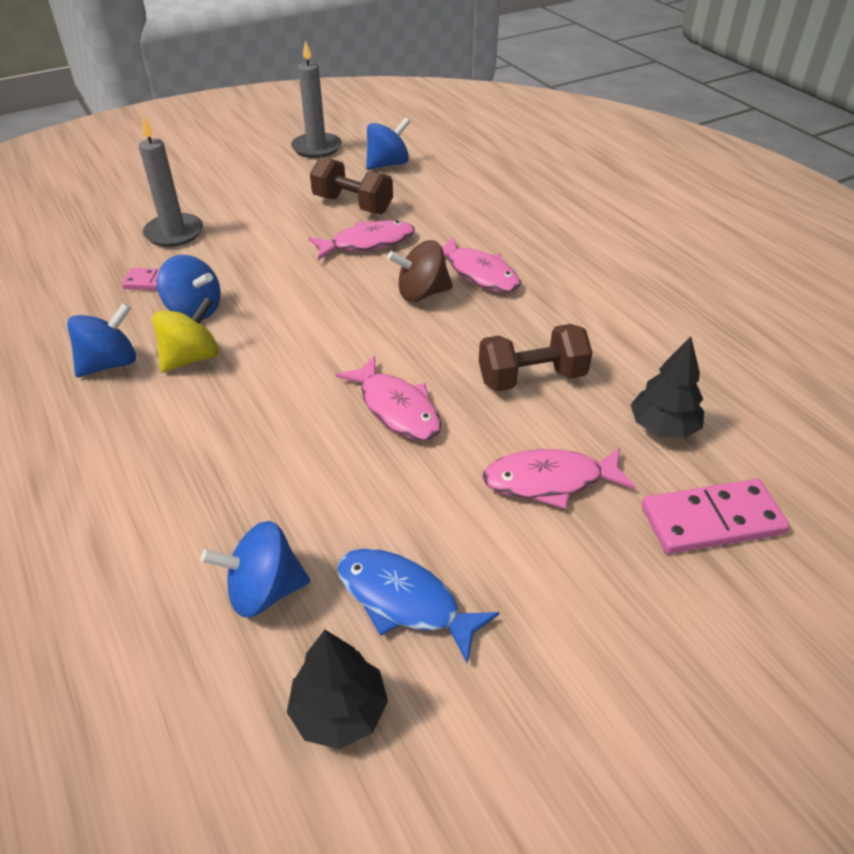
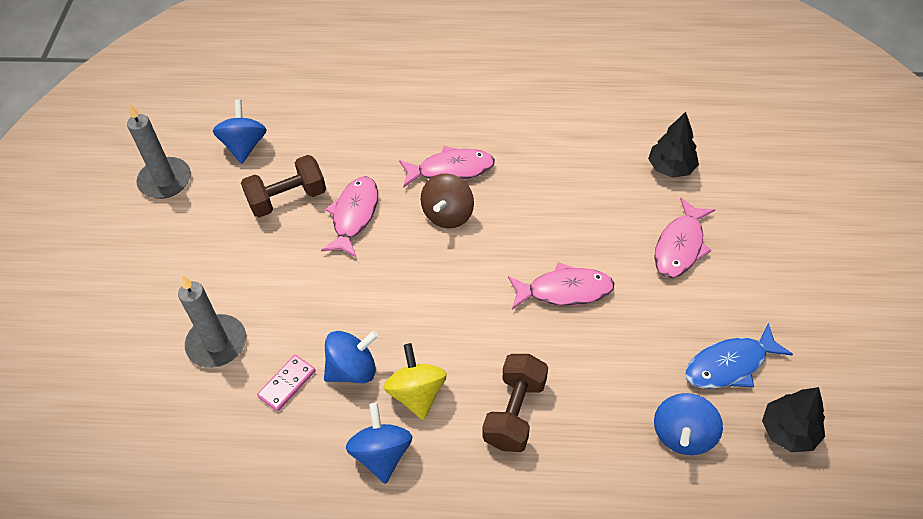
camera: 55 degrees left, 10 degrees up
(531, 378) = (585, 204): brown dumbbell -> brown dumbbell (514, 412)
(712, 520) = (752, 192): pink domino -> none

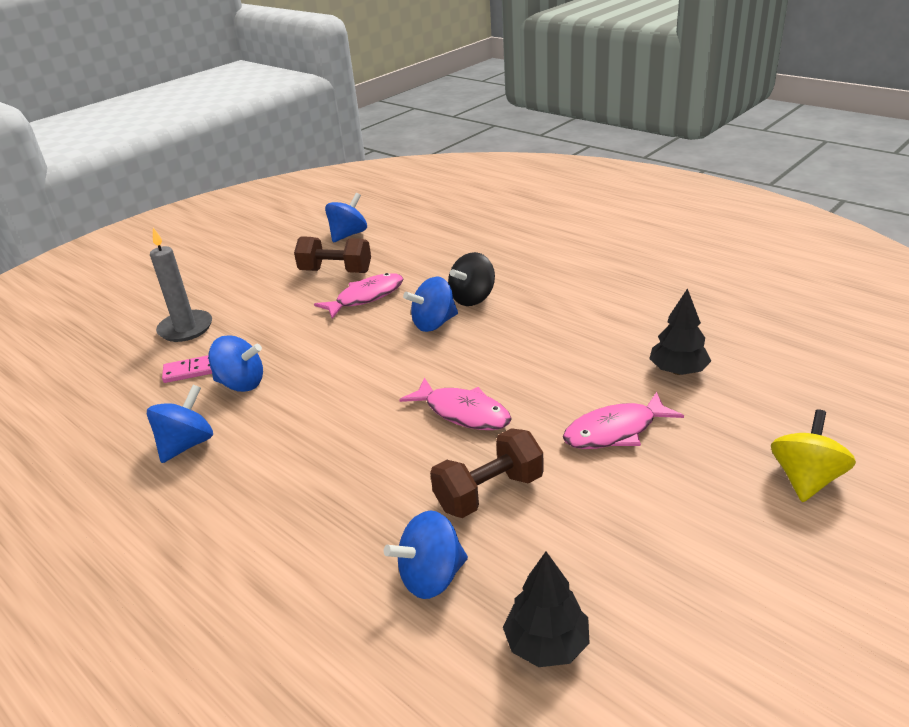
camera: 40 degrees right, 20 degrees down
(165, 180) = (278, 235): grey candle -> none
(417, 393) = (261, 421): yellow spinning top -> yellow spinning top (806, 479)
(448, 214) = (434, 324): brown spinning top -> blue spinning top
(451, 170) = (473, 298): pink fish -> black spinning top
(514, 412) = (312, 473): brown dumbbell -> brown dumbbell (489, 492)
(730, 365) = (551, 548): blue fish -> none

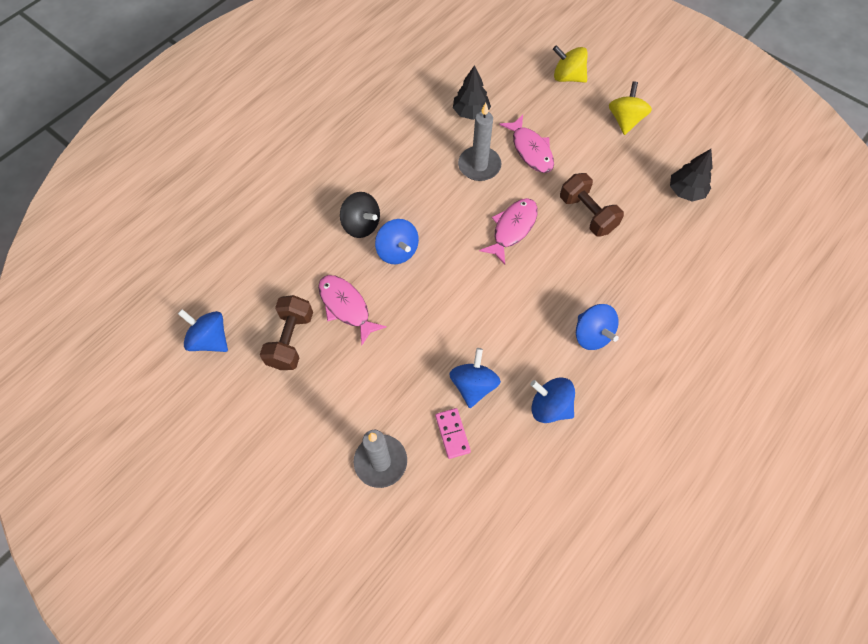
camera: 95 degrees left, 30 degrees up
(431, 577) = (653, 240): blue spinning top -> blue spinning top (592, 335)
(575, 381) = (479, 165): none -> grey candle
(719, 558) = (625, 120): none -> yellow spinning top

